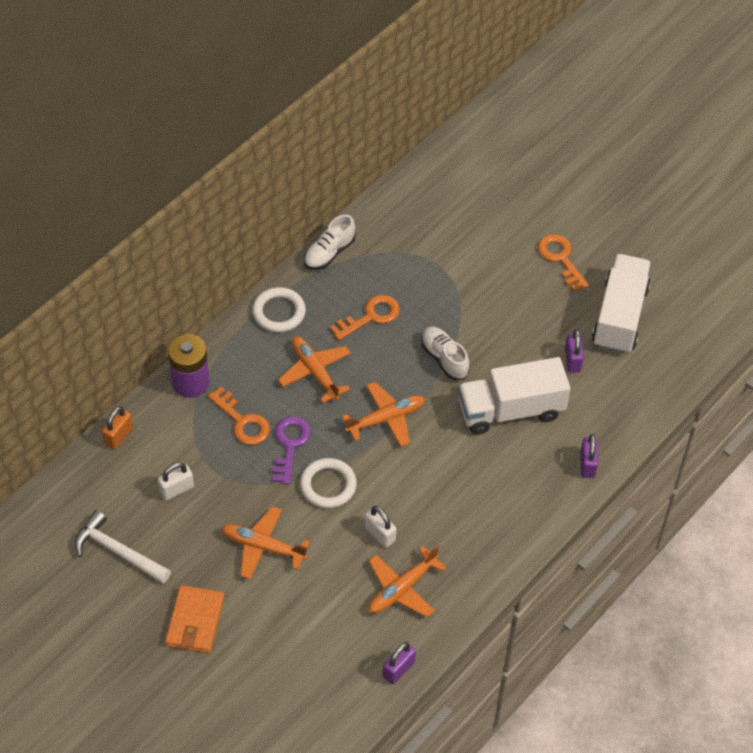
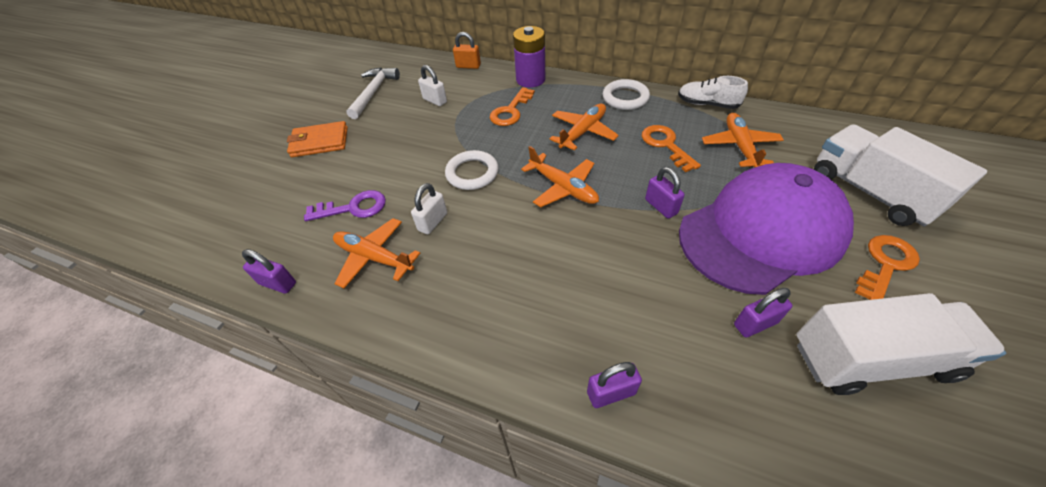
camera: 75 degrees right, 5 degrees down
(263, 547) = (397, 155): orange plane -> orange plane (739, 146)
(290, 445) = (502, 140): purple key -> purple key (353, 208)
(370, 316) = (666, 145): orange key -> orange key turned 150 degrees counterclockwise
(444, 358) = (661, 206): white shoe -> purple padlock
(501, 309) = (761, 232): none -> purple cap
(510, 410) = (638, 281): white truck -> white truck (870, 192)

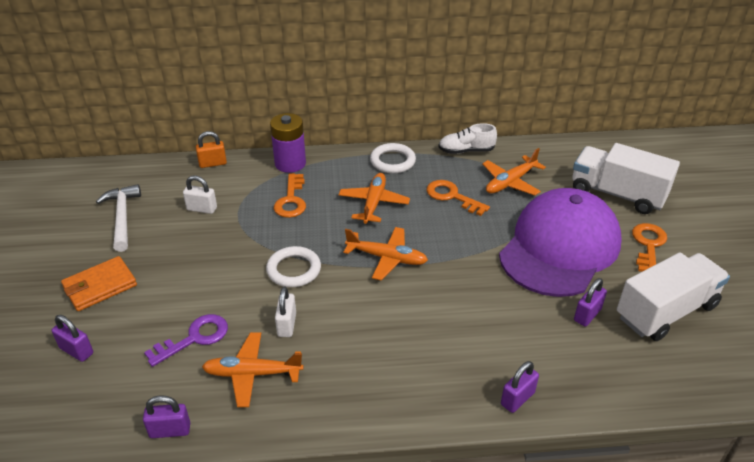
camera: 30 degrees left, 10 degrees down
(661, 206) = (477, 250): purple padlock -> purple padlock (76, 351)
(739, 146) = (510, 182): orange plane -> orange plane turned 105 degrees counterclockwise

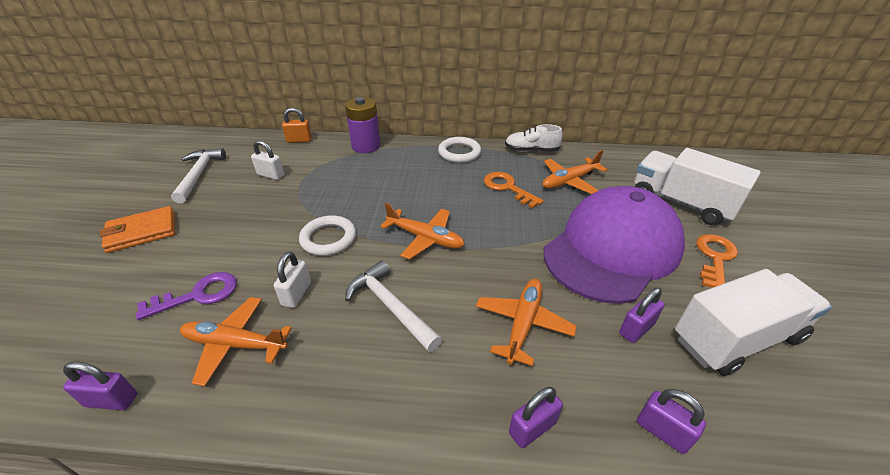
camera: 10 degrees right, 0 degrees up
(76, 351) = (79, 292): purple padlock -> purple padlock (662, 431)
(291, 200) = (353, 176): orange key -> none
(373, 203) = (429, 186): orange plane -> orange plane (523, 324)
(376, 324) = (390, 307): none -> white hammer

